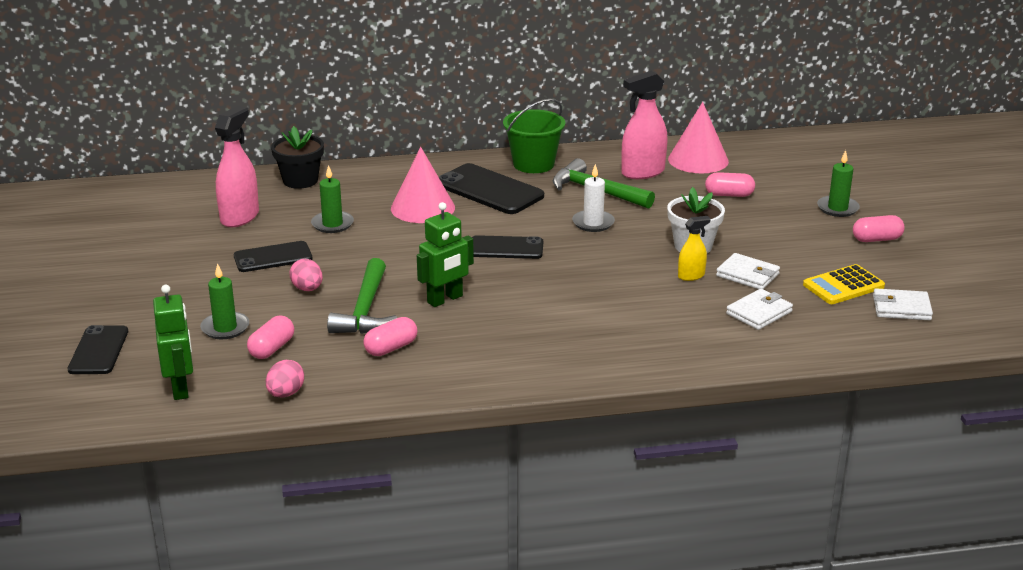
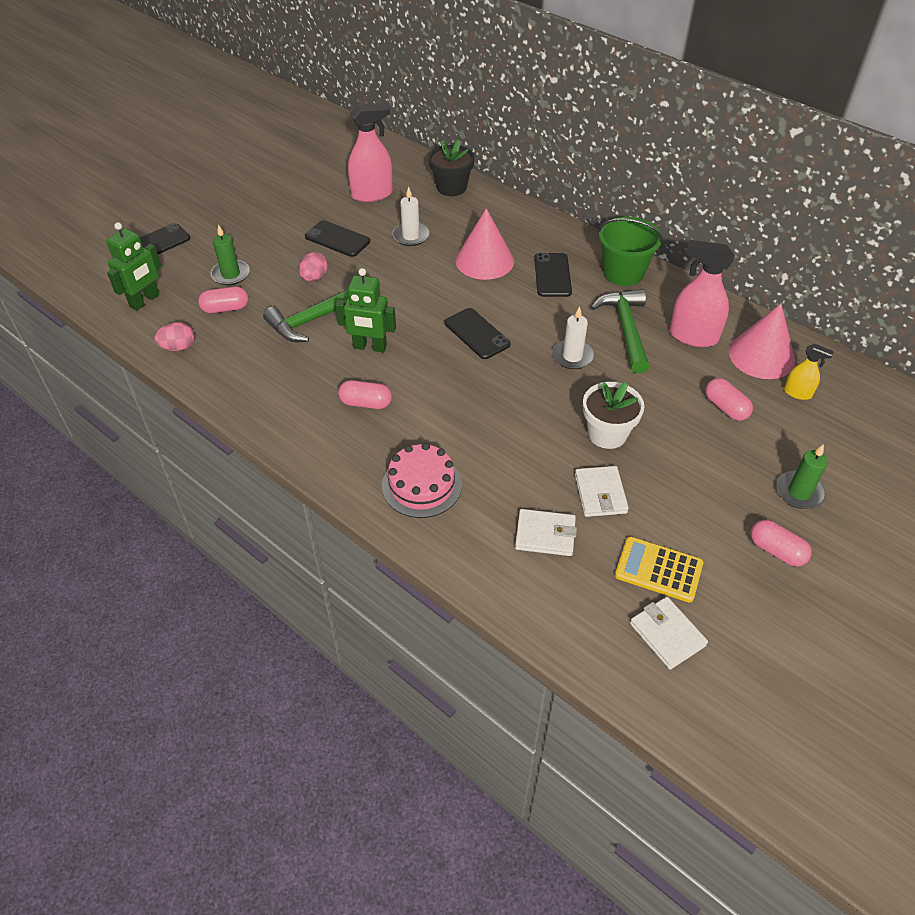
camera: 50 degrees right, 20 degrees up
(332, 224) = (411, 236): green candle -> white candle
(391, 348) = (279, 360): pink capsule -> pink capsule (366, 403)
(489, 190) = (552, 275): black phone -> black phone, size x0.64
(641, 341) = (421, 485): none -> pink cake
(691, 276) = (557, 459): yellow spray bottle -> yellow spray bottle (797, 393)

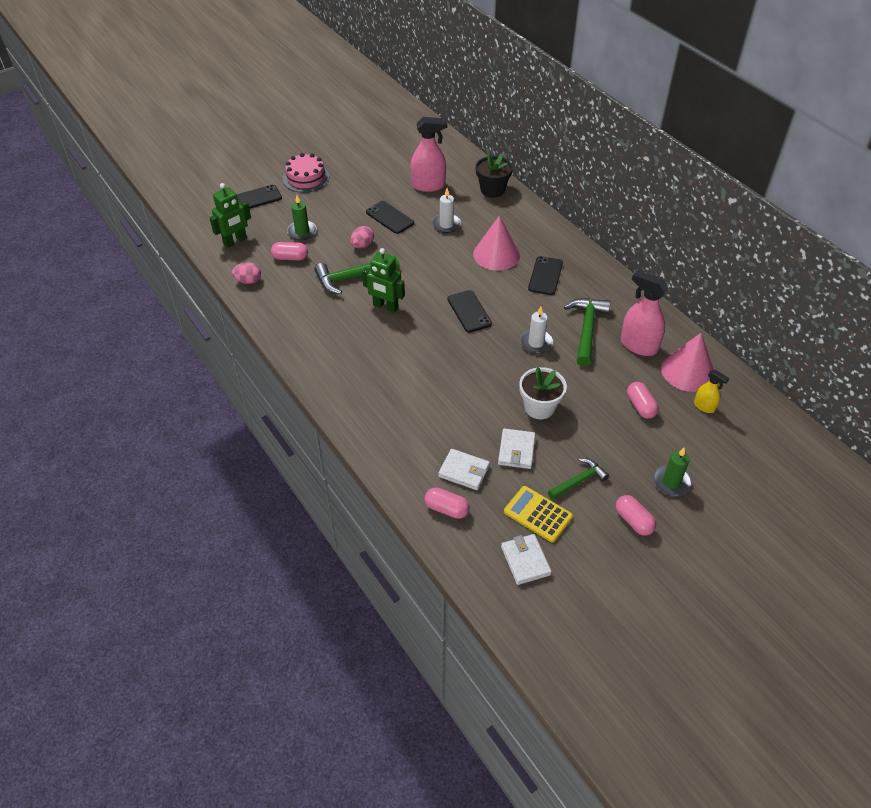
camera: 15 degrees right, 0 degrees up
(366, 403) = (368, 348): pink capsule -> pink capsule (446, 509)
(421, 485) = (387, 416): pink cake -> pink cake (306, 178)
(623, 273) = (603, 284): green bucket -> none
(690, 515) = (578, 481): none -> green hammer

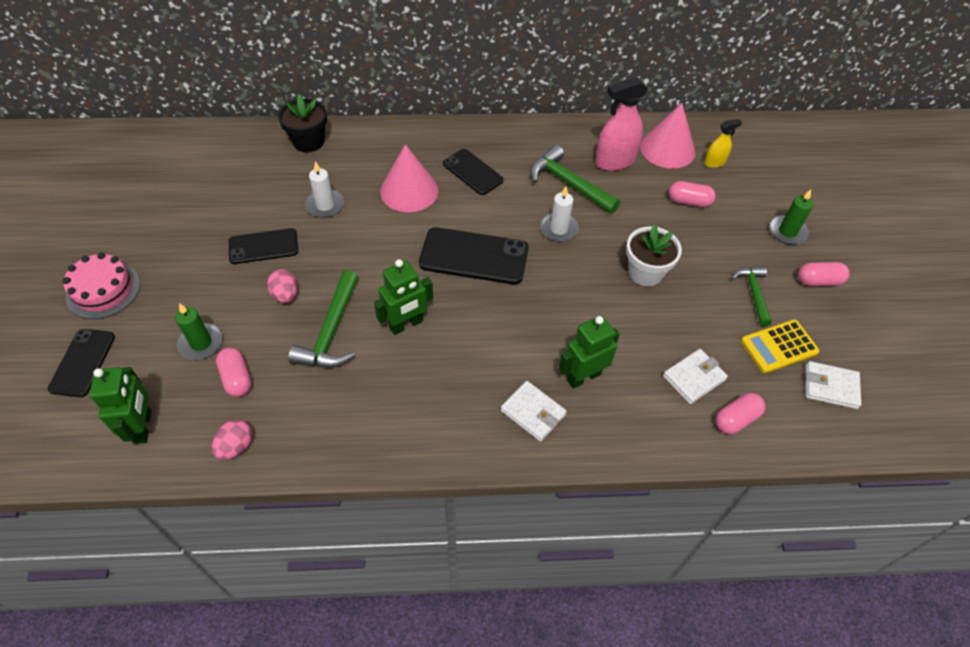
camera: 60 degrees left, 5 degrees up
(290, 258) = (236, 378): pink capsule -> pink capsule turned 60 degrees counterclockwise
(415, 409) = (583, 376): none -> green robot
(428, 185) = (246, 186): pink spray bottle -> none
(469, 311) = (474, 256): black phone -> black phone, size x1.55
(516, 450) = (690, 320): white wallet -> white wallet (533, 412)

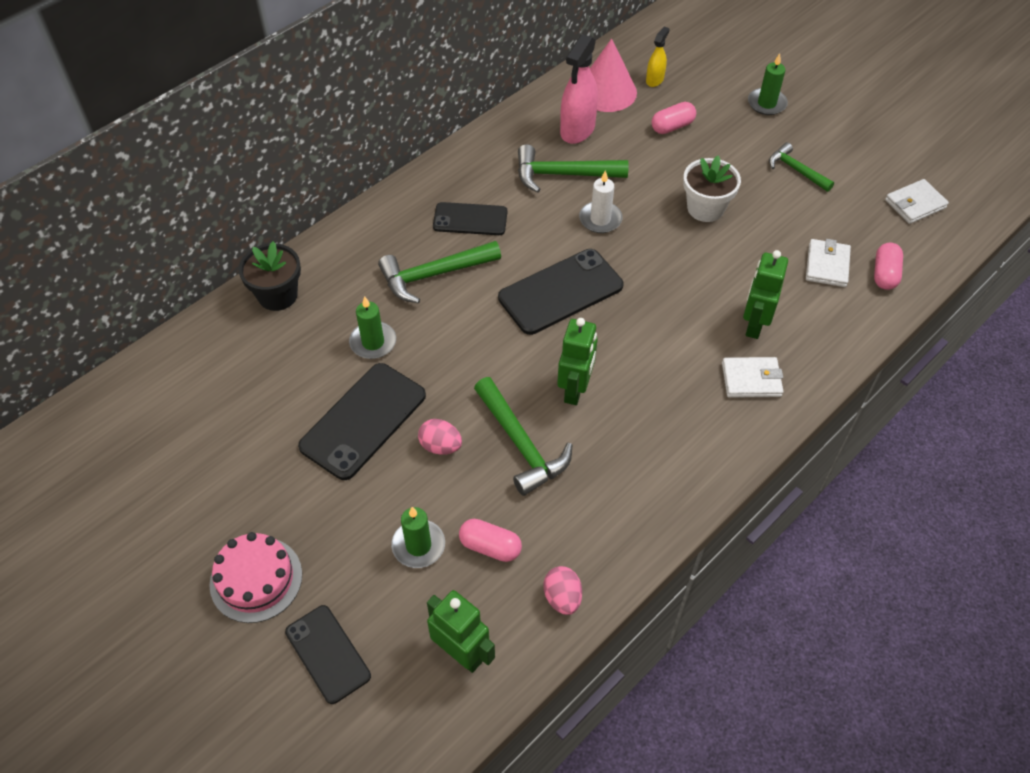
camera: 40 degrees left, 0 degrees up
(263, 246) = (363, 421): black phone -> black phone, size x1.55
(325, 205) = (373, 342): white candle -> green candle
(409, 191) = (434, 275): pink cone -> green hammer
(779, 346) = (854, 199): yellow calculator -> none
(819, 281) = (827, 129): pink capsule -> none

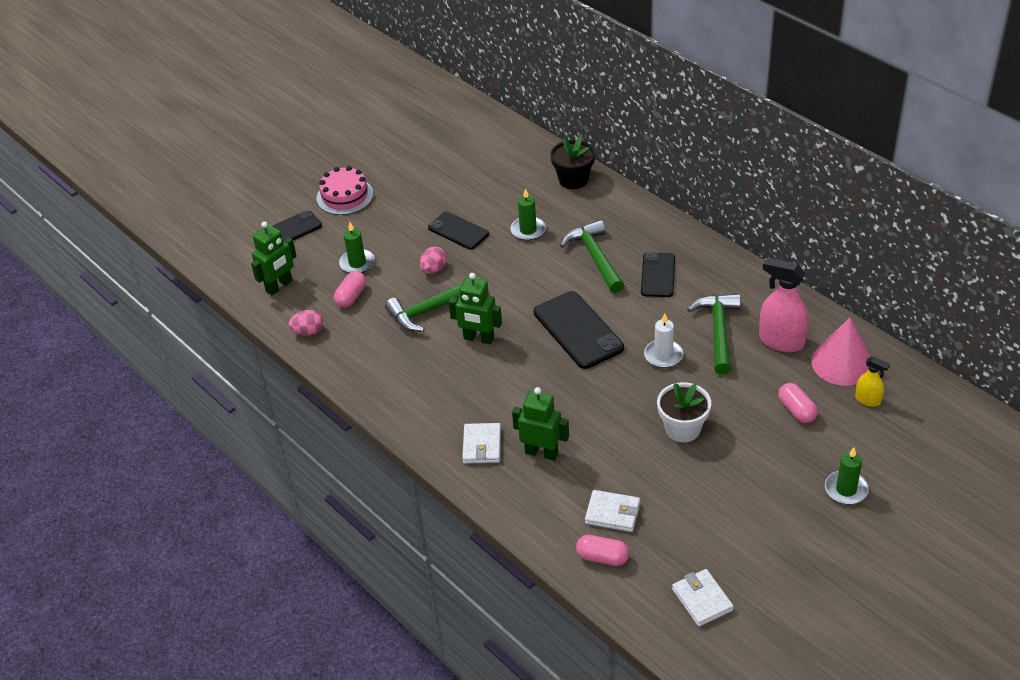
camera: 95 degrees right, 10 degrees down
(363, 421) = (458, 231): black phone -> black phone, size x0.64
(796, 170) = (743, 504): green hammer -> none

